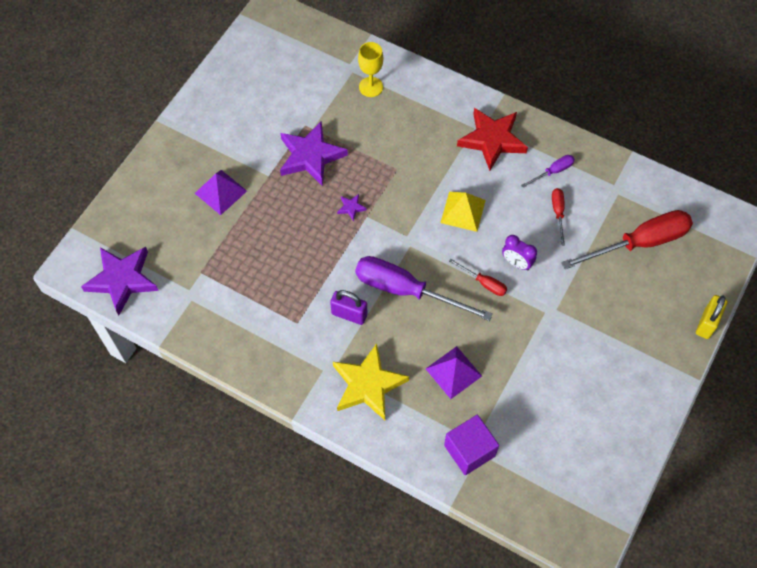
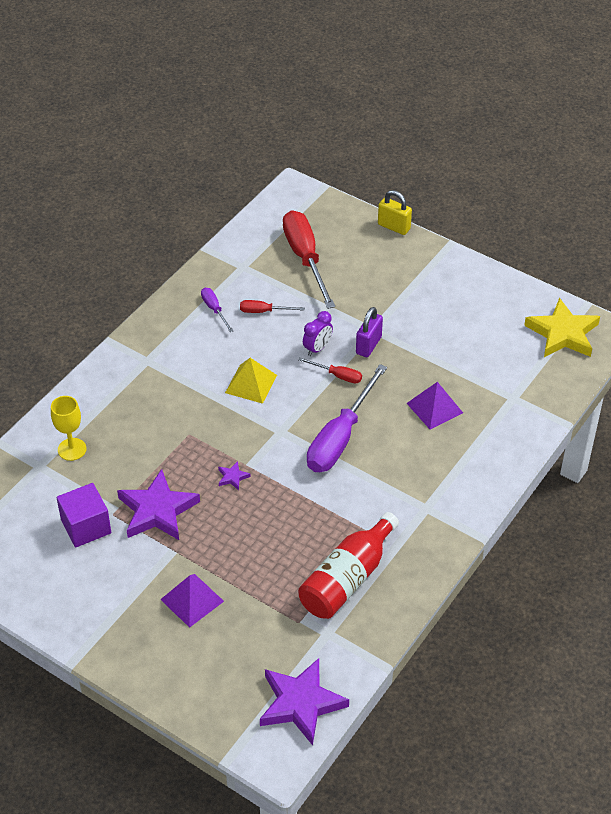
camera: 85 degrees left, 15 degrees down
(246, 306) = (347, 579): none -> red bottle
(349, 314) = (364, 487): purple padlock -> purple padlock (368, 345)
(368, 385) = (446, 476): yellow star -> yellow star (563, 333)
(469, 450) = (516, 403): purple cube -> purple cube (86, 526)
(483, 283) = (337, 375): red screwdriver -> red screwdriver turned 75 degrees clockwise
(492, 140) = (166, 352): red star -> none

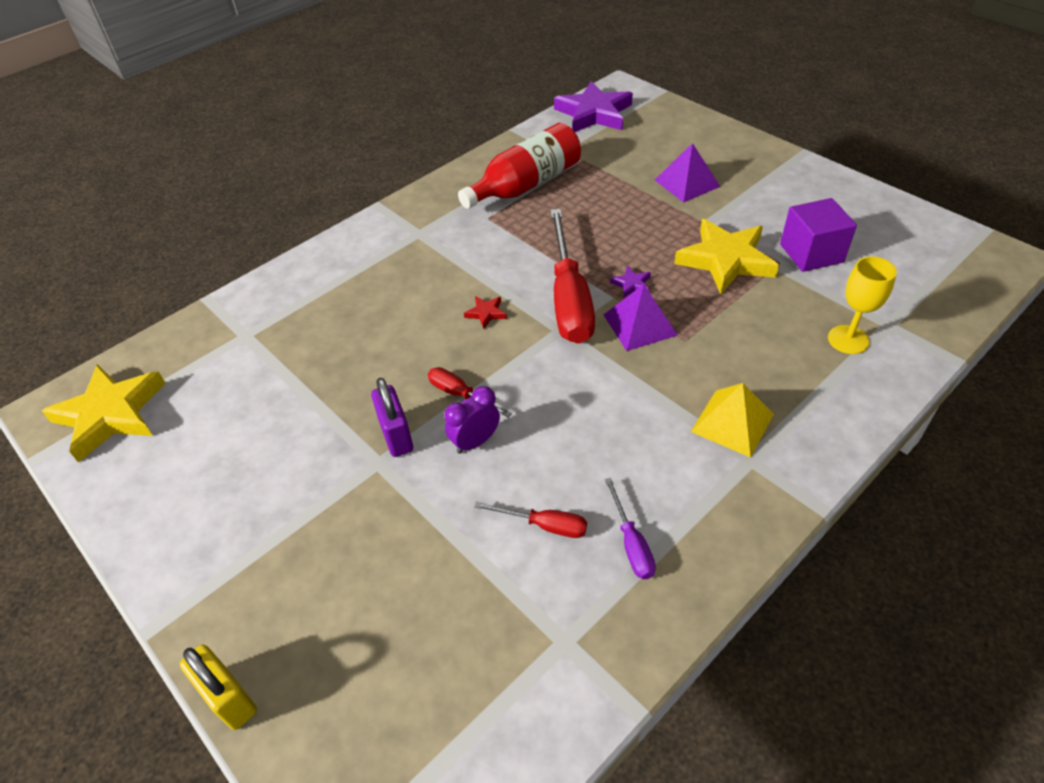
camera: 165 degrees left, 0 degrees up
(157, 510) = (726, 260): purple star -> yellow star
(251, 384) = (589, 399): yellow pyramid -> yellow pyramid (732, 422)
(305, 258) = (436, 639): red screwdriver -> red screwdriver (569, 298)
(340, 437) = (486, 313): purple screwdriver -> red star
(368, 345) = (396, 436): purple padlock -> purple padlock turned 60 degrees counterclockwise
(434, 408) = (351, 334): purple pyramid -> purple pyramid (640, 324)

